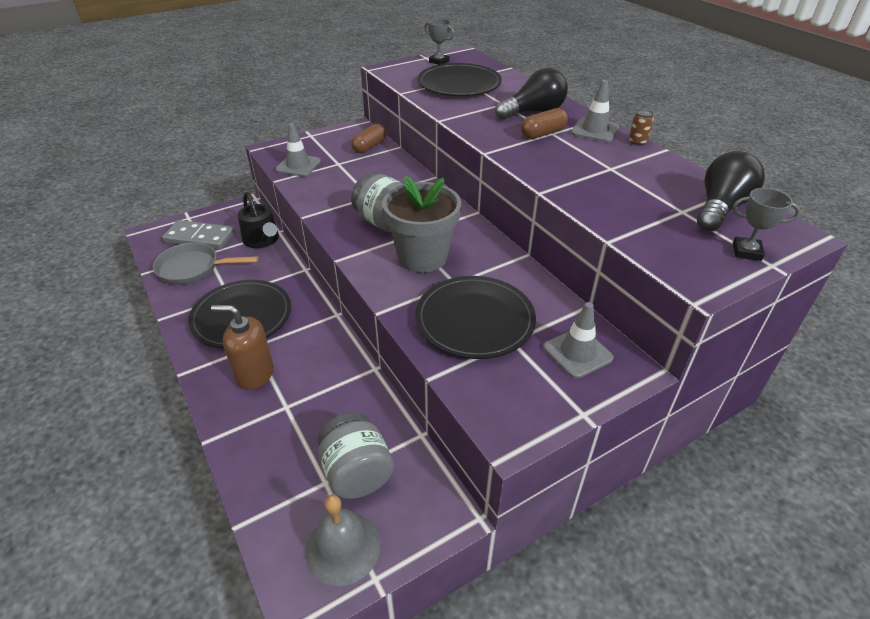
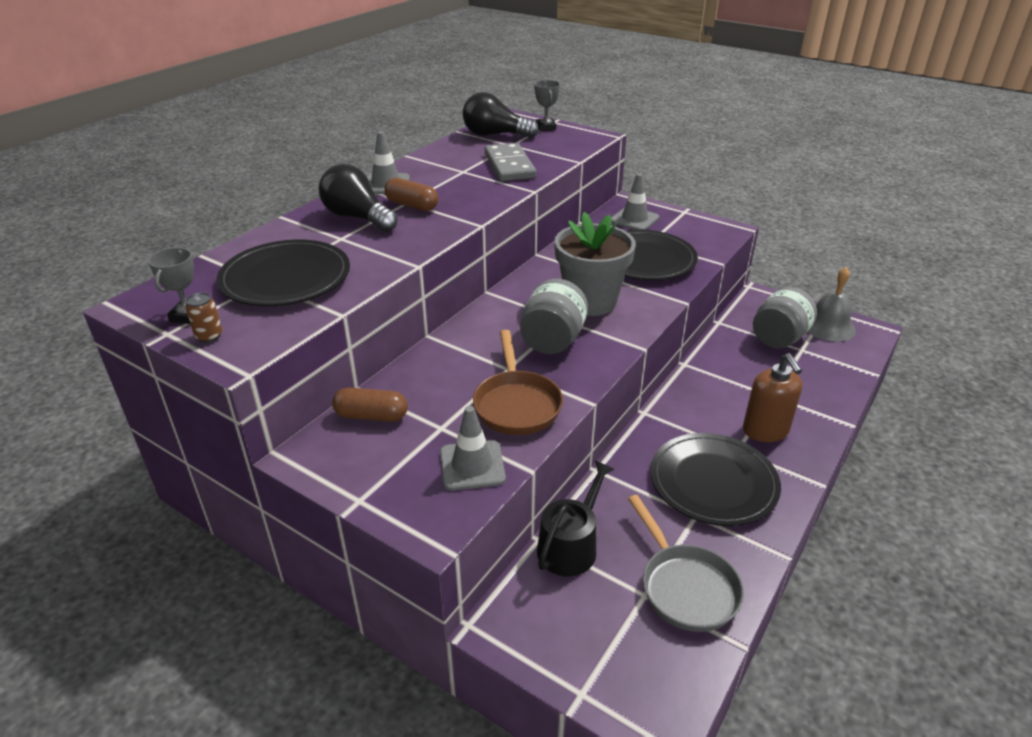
camera: 115 degrees left, 5 degrees down
(200, 238) = (619, 631): grey domino -> grey domino (509, 166)
(331, 190) = (516, 404): none -> brown pan
(637, 142) = (400, 166): brown can -> brown can (209, 336)

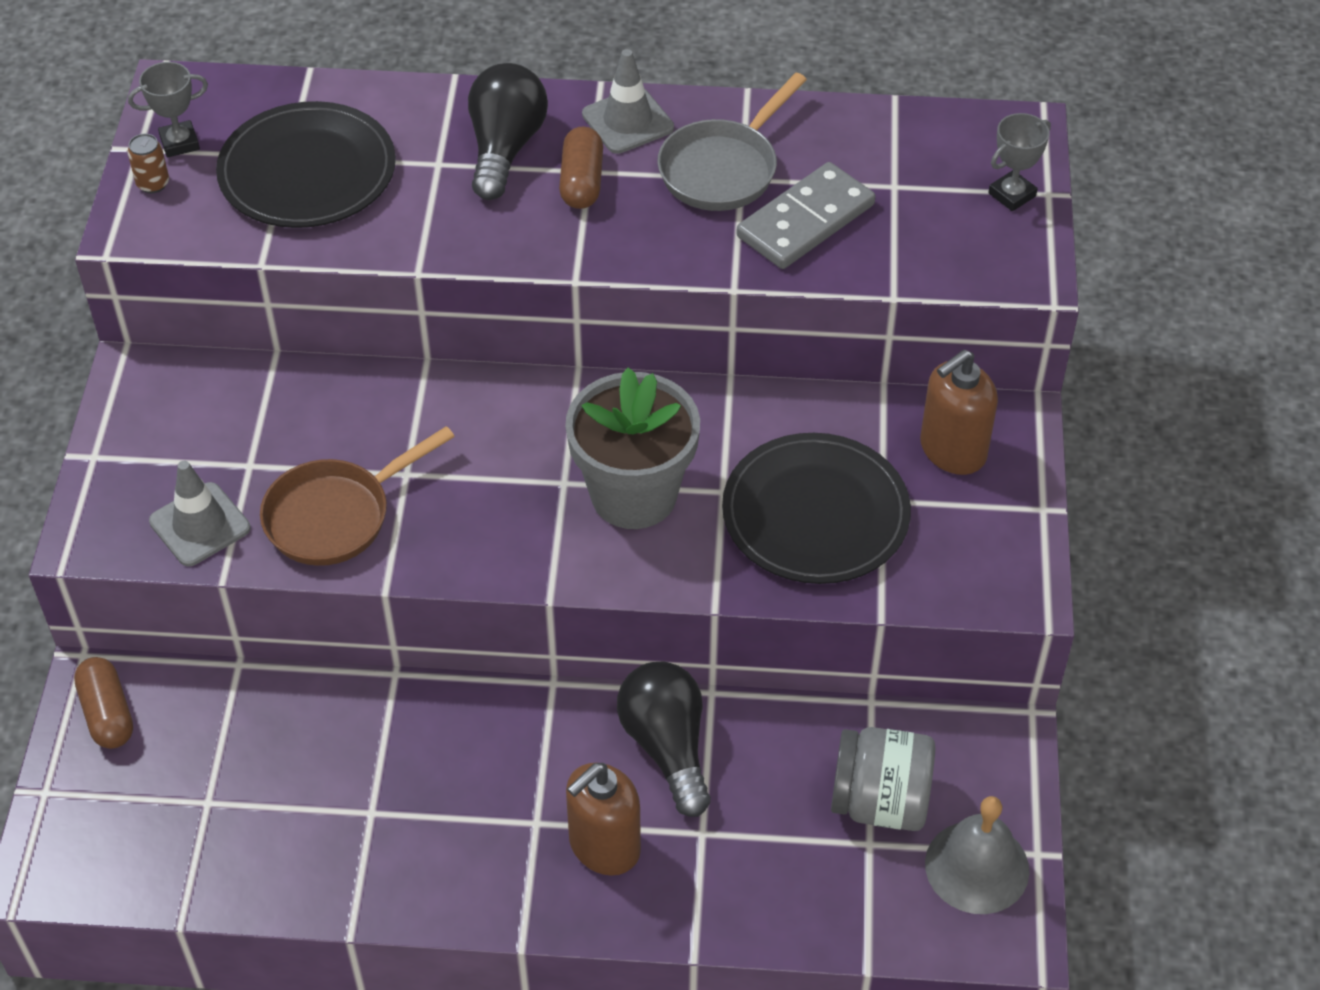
camera: 60 degrees right, 15 degrees up
(371, 416) = (232, 392): brown capsule -> brown capsule (107, 713)
(495, 135) = (918, 148): black light bulb -> black light bulb (667, 746)
(552, 341) = (500, 493): grey jar -> none
(571, 545) = (245, 700): black watering can -> none
(634, 219) = (952, 450): grey traffic cone -> brown soap dispenser
(685, 587) = (240, 839): grey pan -> grey pan (723, 168)
(713, 482) = (448, 813): black plate -> none

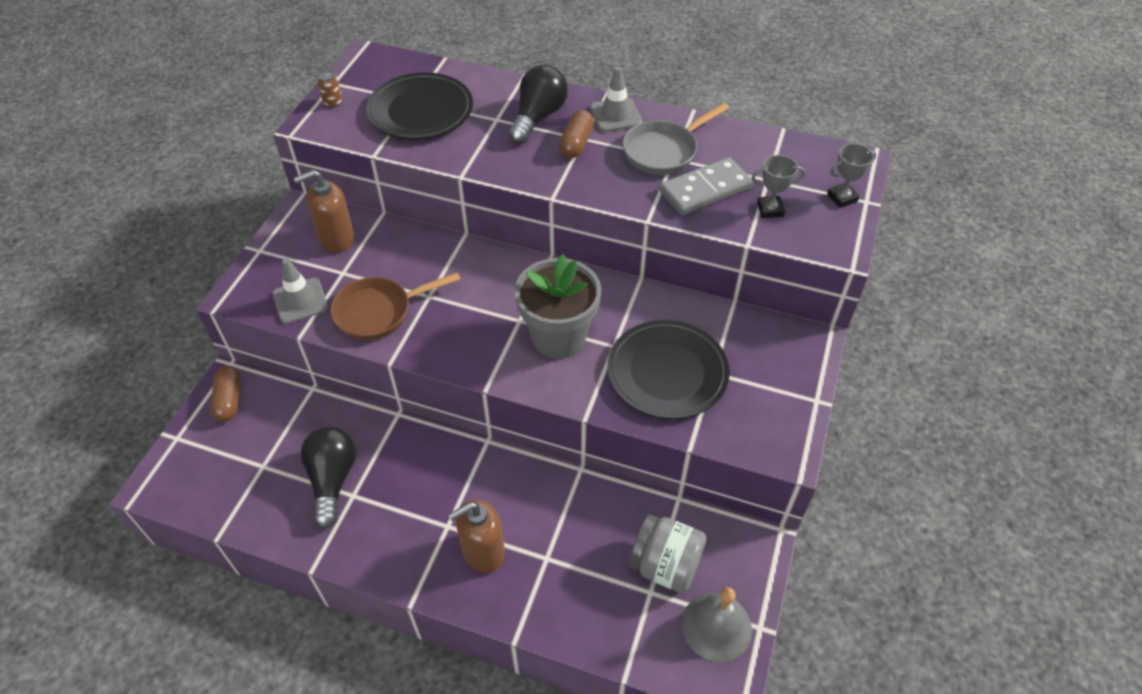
camera: 15 degrees right, 0 degrees up
(179, 143) = (357, 83): grey trophy -> grey trophy (770, 209)
(667, 746) = (542, 497): black light bulb -> black light bulb (332, 479)
(952, 450) = (766, 351): brown soap dispenser -> brown soap dispenser (336, 238)

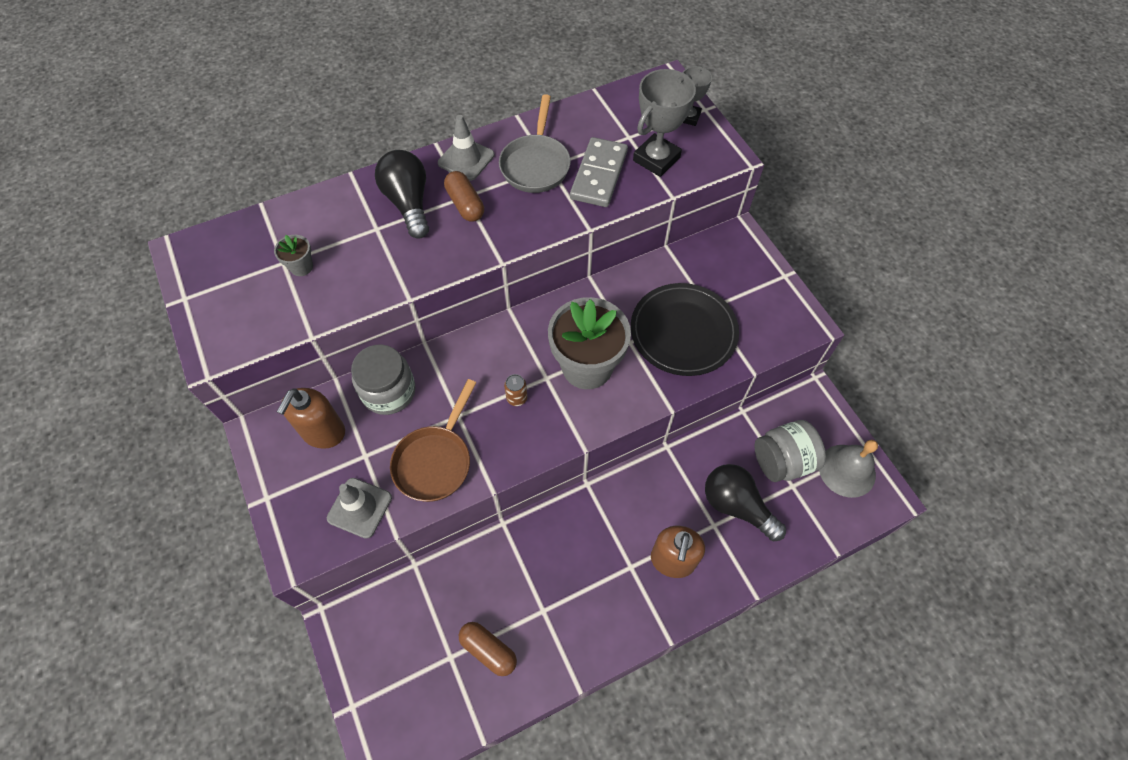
camera: 45 degrees left, 10 degrees up
(229, 400) = (358, 636): brown capsule -> brown capsule (488, 650)
(332, 479) = (515, 614): black light bulb -> black light bulb (736, 506)
(333, 102) = (208, 316): brown can -> brown can (517, 398)
(405, 246) = (389, 391): none -> grey jar
(420, 111) = (301, 267): black plate -> grey flower pot
(770, 209) = (656, 159): grey trophy -> grey trophy, size x1.71

